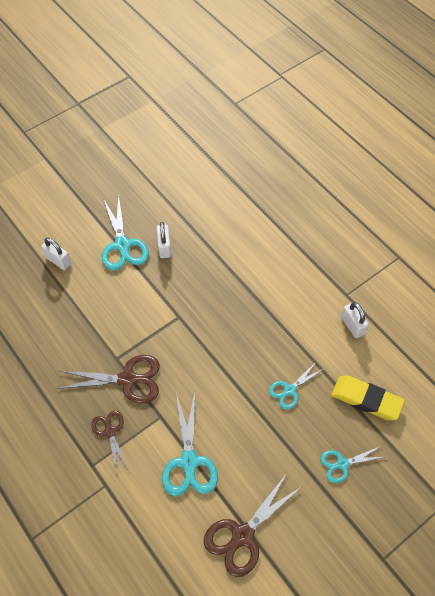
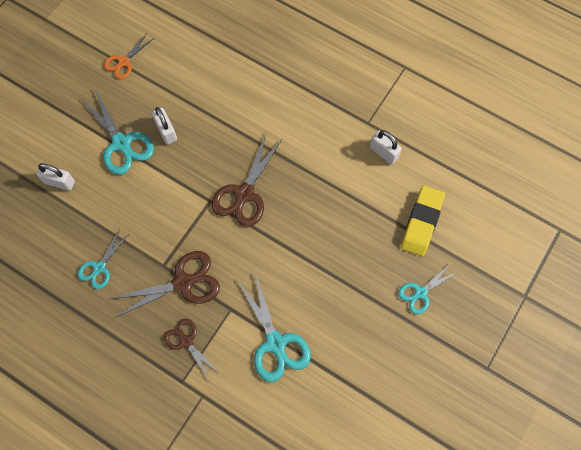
camera: 20 degrees left, 10 degrees up
(151, 180) = (124, 62): none -> orange scissors
(242, 535) = (352, 394): brown scissors -> brown scissors (244, 194)
(289, 390) = (346, 238): turquoise scissors -> turquoise scissors (99, 267)
(366, 399) = (421, 222): yellow eraser -> yellow eraser turned 75 degrees counterclockwise

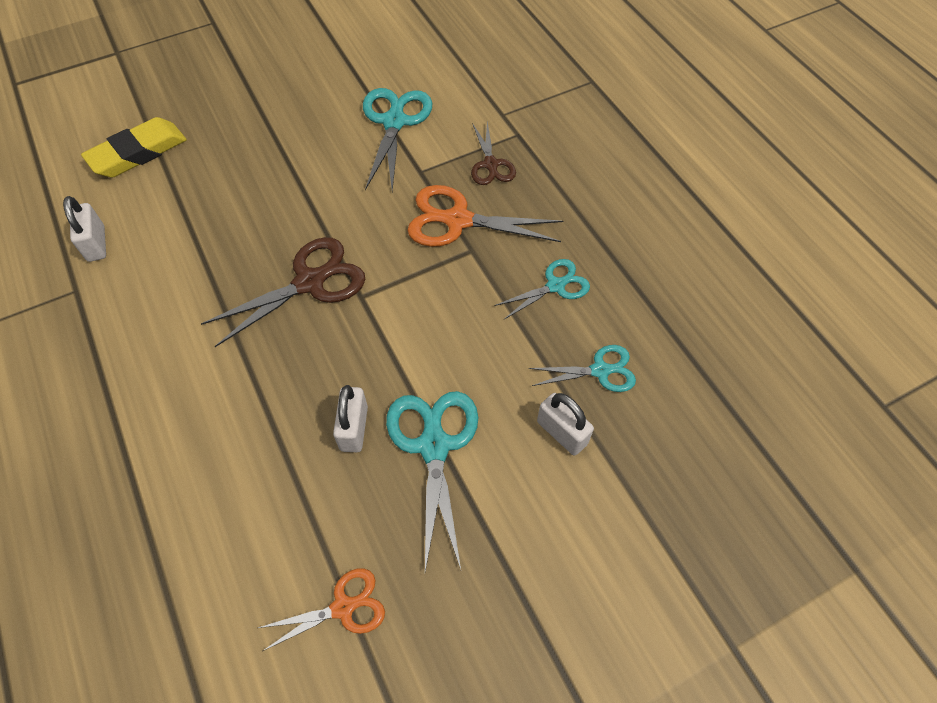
camera: 150 degrees left, 10 degrees down
(183, 283) = (458, 220): brown scissors -> orange scissors
(420, 293) = (209, 97): turquoise scissors -> turquoise scissors (600, 371)

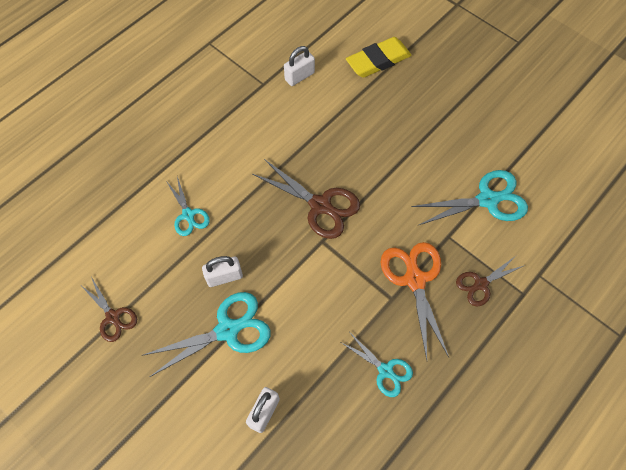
camera: 70 degrees right, 5 degrees up
(138, 153) = (378, 61): yellow eraser -> yellow eraser turned 60 degrees counterclockwise
(343, 607) = (113, 317): orange scissors -> brown scissors
(600, 371) = (323, 426): turquoise scissors -> turquoise scissors (188, 215)

